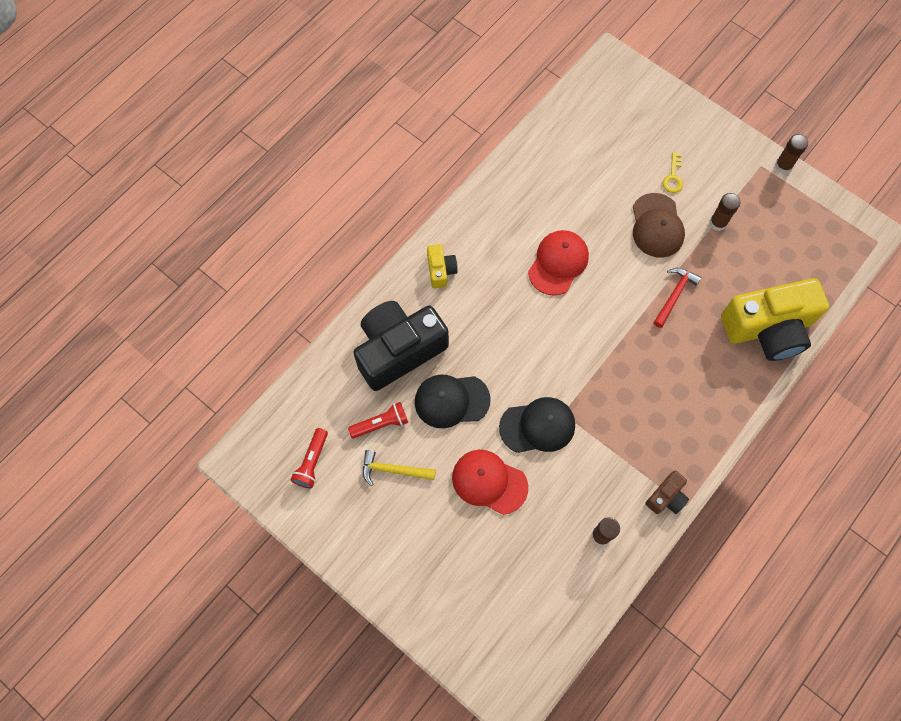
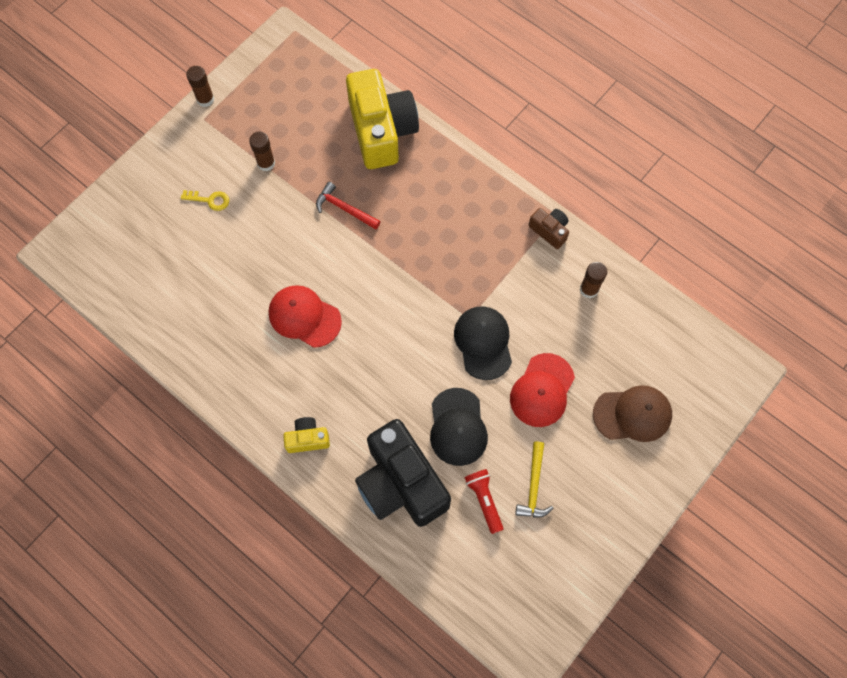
camera: 90 degrees left, 0 degrees up
(312, 462) = (528, 573): red flashlight -> none
(657, 226) = (266, 219): brown cap -> brown cap (632, 414)

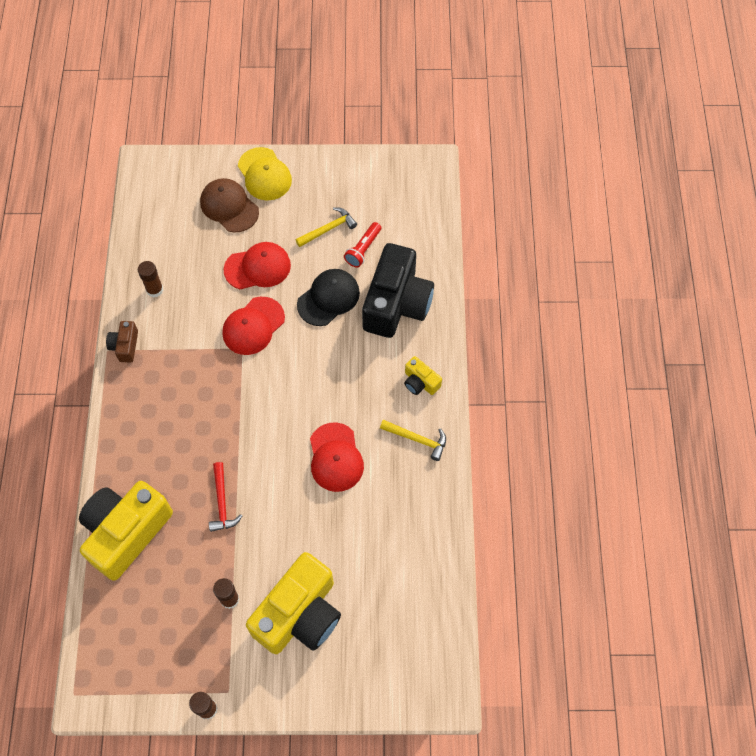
camera: 130 degrees left, 5 degrees down
(210, 200) = (299, 614): yellow key -> yellow camera
(260, 393) = (417, 439): none -> yellow hammer
(483, 343) = (253, 326): black cap -> red cap
(647, 475) = (264, 174): none -> yellow cap

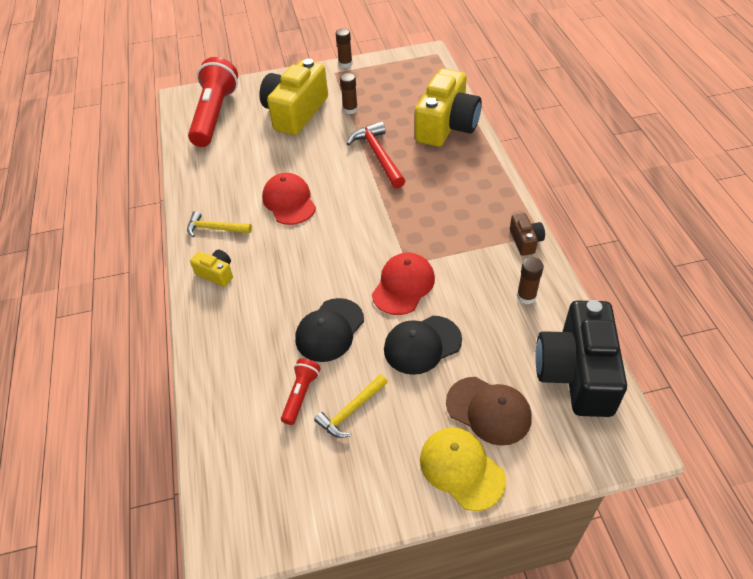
camera: 170 degrees right, 15 degrees down
(222, 502) = (378, 156): red hammer -> red hammer, size x1.53
(258, 267) = (422, 345): red cap -> black cap
(396, 303) = (250, 342): black camera -> black camera (576, 373)
(403, 640) = (215, 115): none -> red flashlight

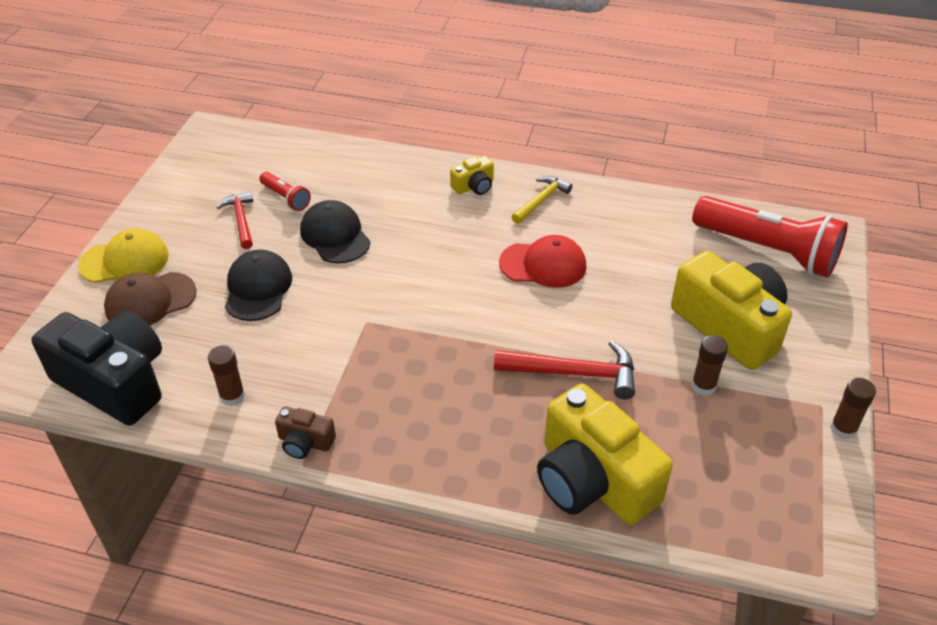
camera: 115 degrees right, 5 degrees down
(351, 411) = (241, 220): yellow hammer -> red hammer
(403, 285) = (339, 306): red cap -> none

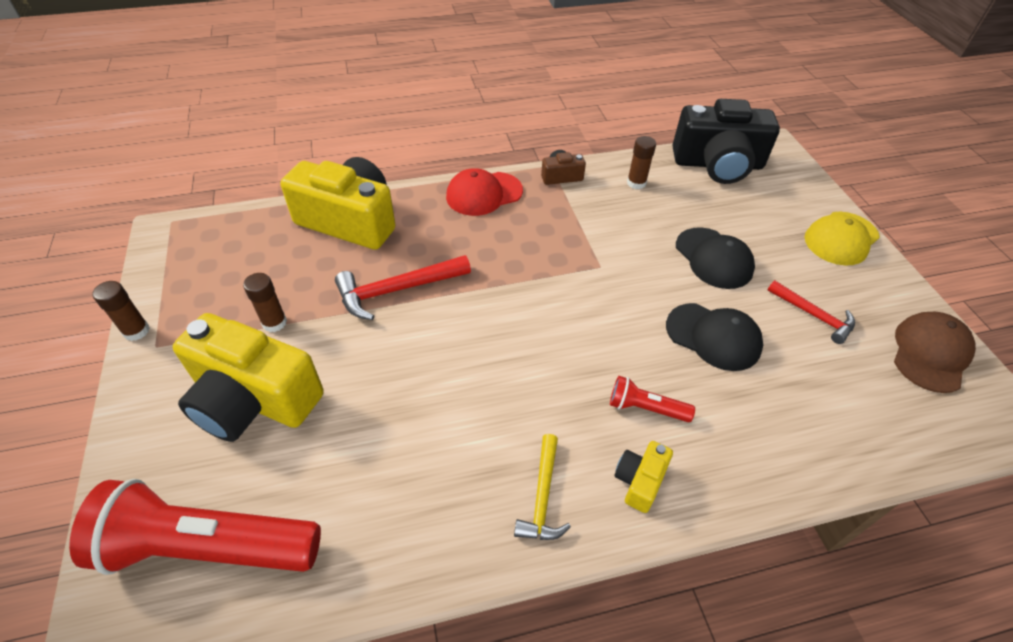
camera: 150 degrees right, 5 degrees up
(150, 301) = (775, 218): brown cap -> brown cap (930, 353)
(285, 198) = (811, 360): red flashlight -> red flashlight (645, 408)
(543, 265) = (484, 393): red cap -> red cap (484, 194)

